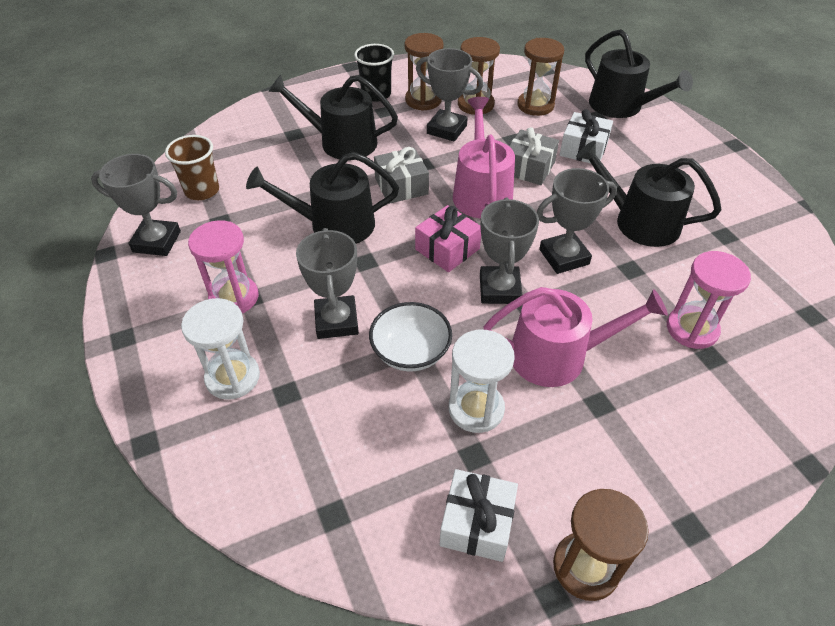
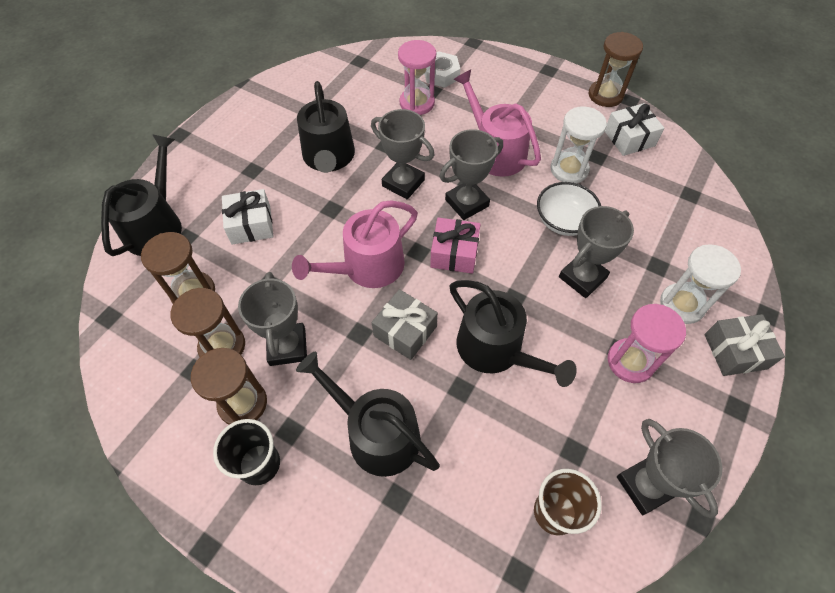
camera: 125 degrees left, 10 degrees up
(341, 142) = (376, 433): black watering can -> black watering can turned 150 degrees clockwise
(528, 168) = (307, 250): grey gift -> grey gift (735, 351)
(742, 383) = (441, 74): none -> white nut

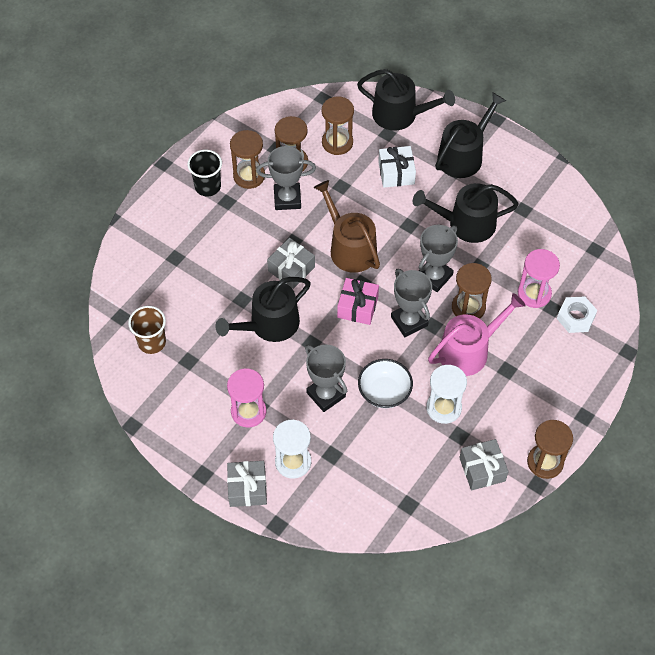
camera: 95 degrees right, 0 degrees up
(367, 267) = (349, 247): pink watering can -> brown watering can
(376, 433) = (217, 248): black watering can -> black watering can (463, 155)
(441, 153) = (468, 307): none -> brown hourglass
(629, 138) = (482, 469): white gift -> grey gift
(645, 486) = (159, 398): grey trophy -> none

